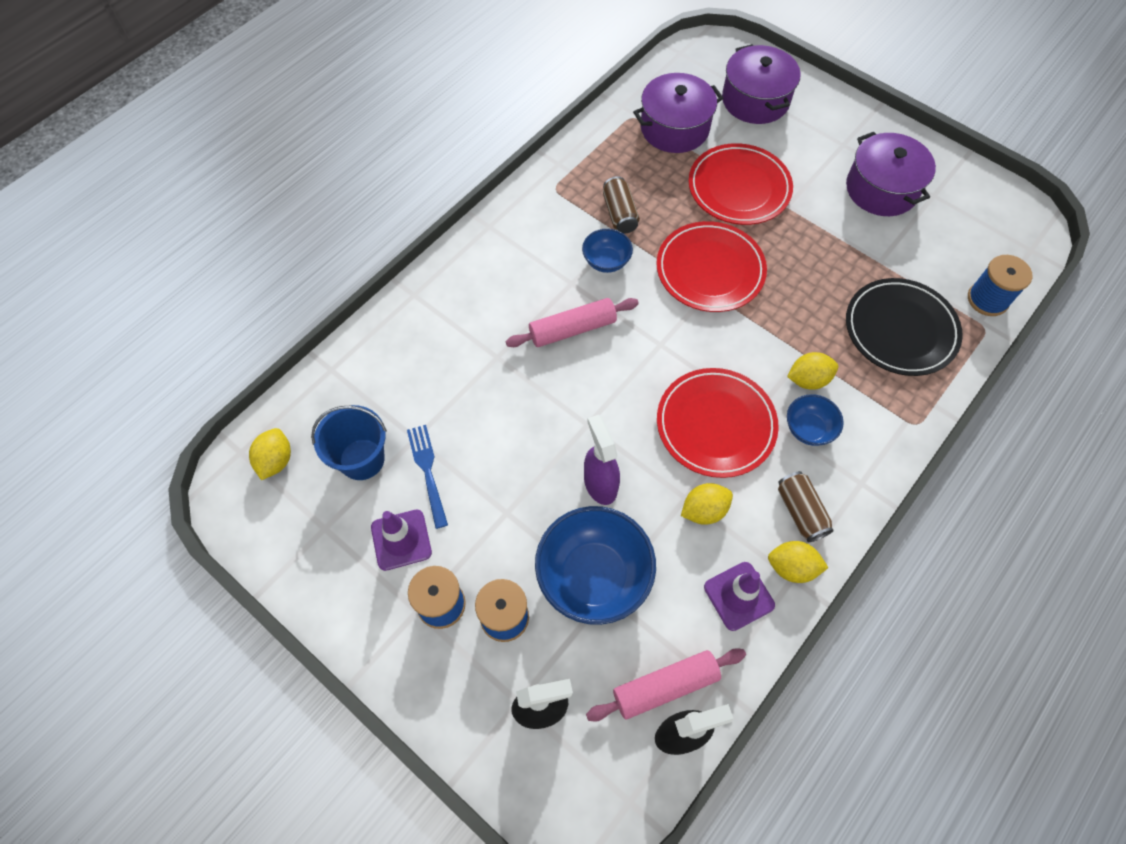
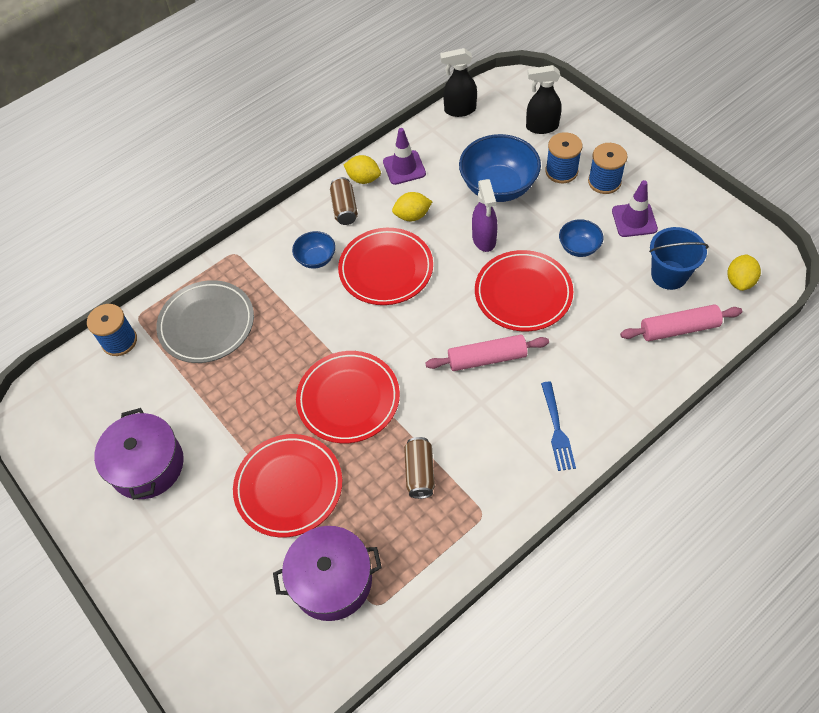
camera: 165 degrees left, 5 degrees down
(427, 471) = (616, 261): blue fork -> blue fork (557, 429)
(541, 412) = (523, 293): none -> red plate
(606, 261) = (444, 421): blue bowl -> blue bowl (579, 247)
(665, 686) = (463, 130): pink rolling pin -> pink rolling pin (678, 328)
(755, 100) = (224, 610): purple pot -> none
(808, 379) = (301, 294): yellow lemon -> none
(900, 330) = (207, 324): black plate -> grey plate

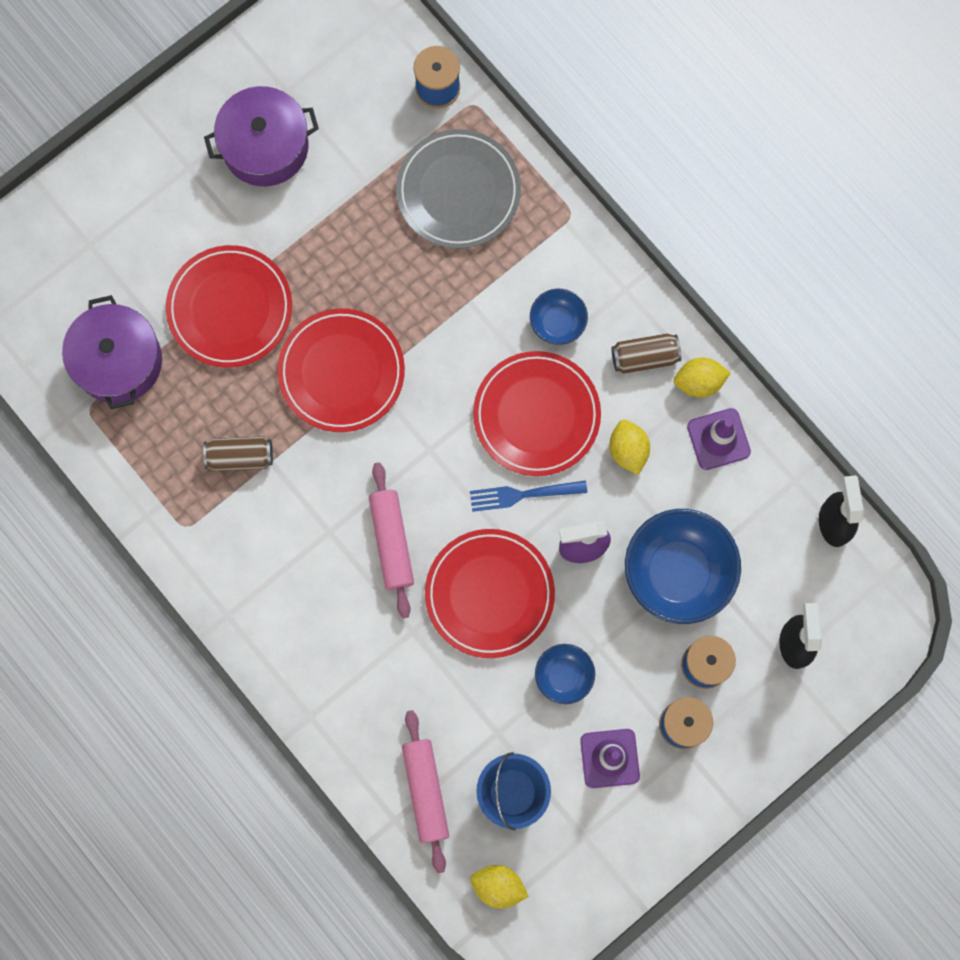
camera: 85 degrees right, 20 degrees up
(363, 179) = (699, 382): yellow lemon -> yellow lemon turned 60 degrees clockwise
(557, 429) = (288, 620): blue fork -> blue fork (523, 494)

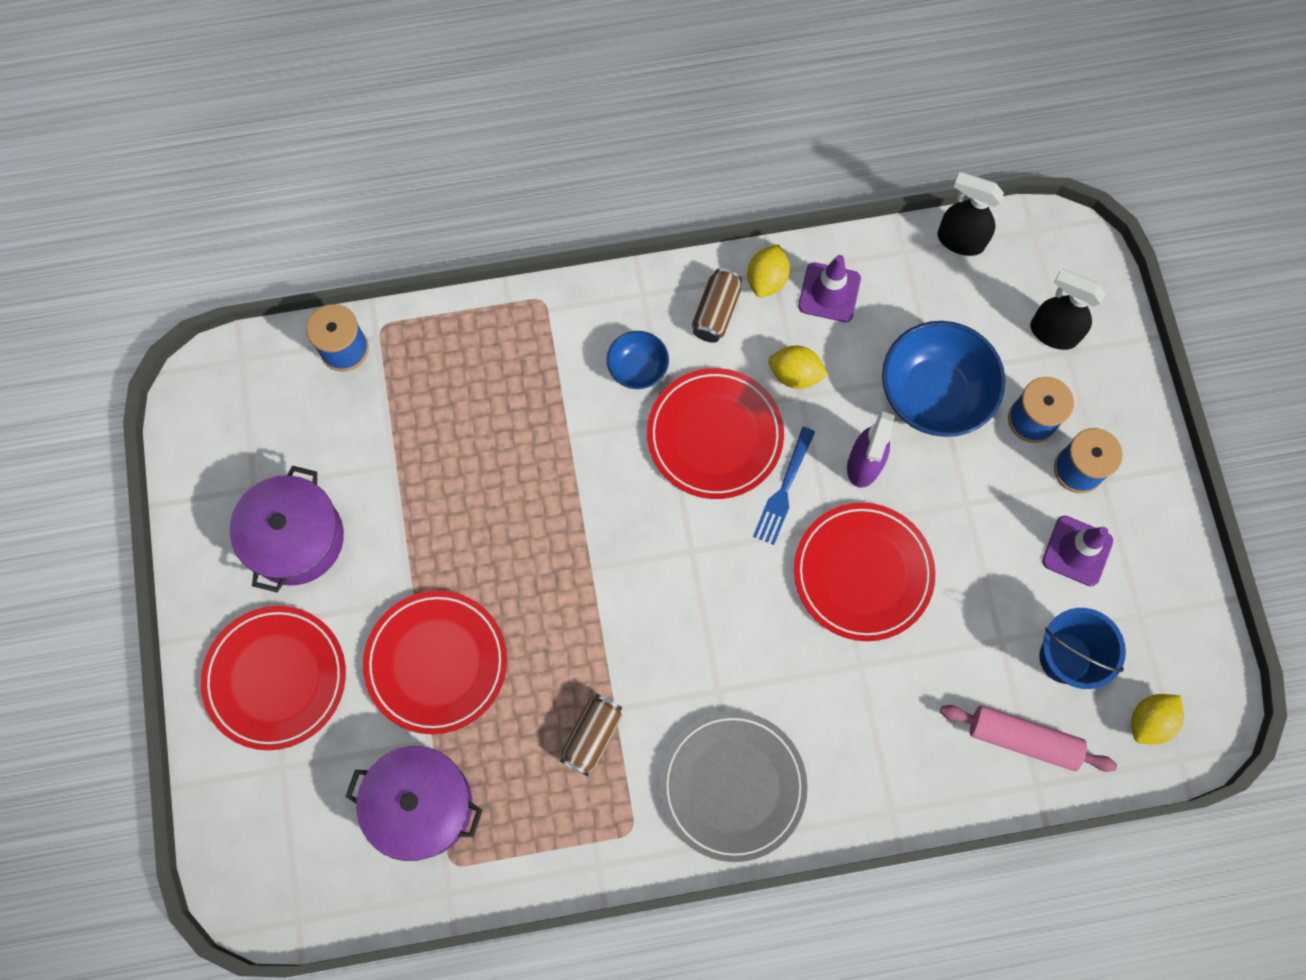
camera: 60 degrees left, 5 degrees down
(341, 372) = (566, 590): red plate -> red plate (276, 678)
(392, 542) = (761, 636): pink rolling pin -> none
(458, 191) = (457, 386): grey plate -> grey plate (732, 786)
(564, 676) = (977, 549): blue bowl -> none

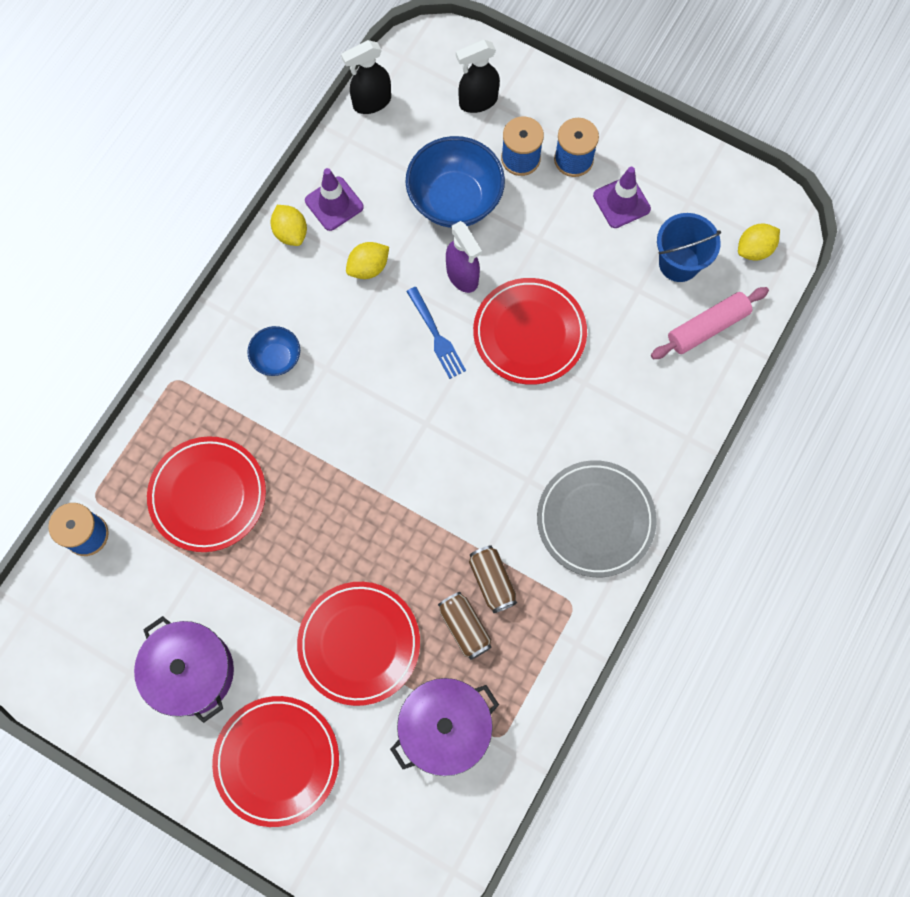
camera: 50 degrees left, 0 degrees up
(715, 435) = (364, 348): red plate -> red plate (208, 495)
(716, 312) = (284, 280): brown can -> brown can (464, 627)
(1149, 721) = (754, 249): yellow lemon -> yellow lemon turned 60 degrees clockwise

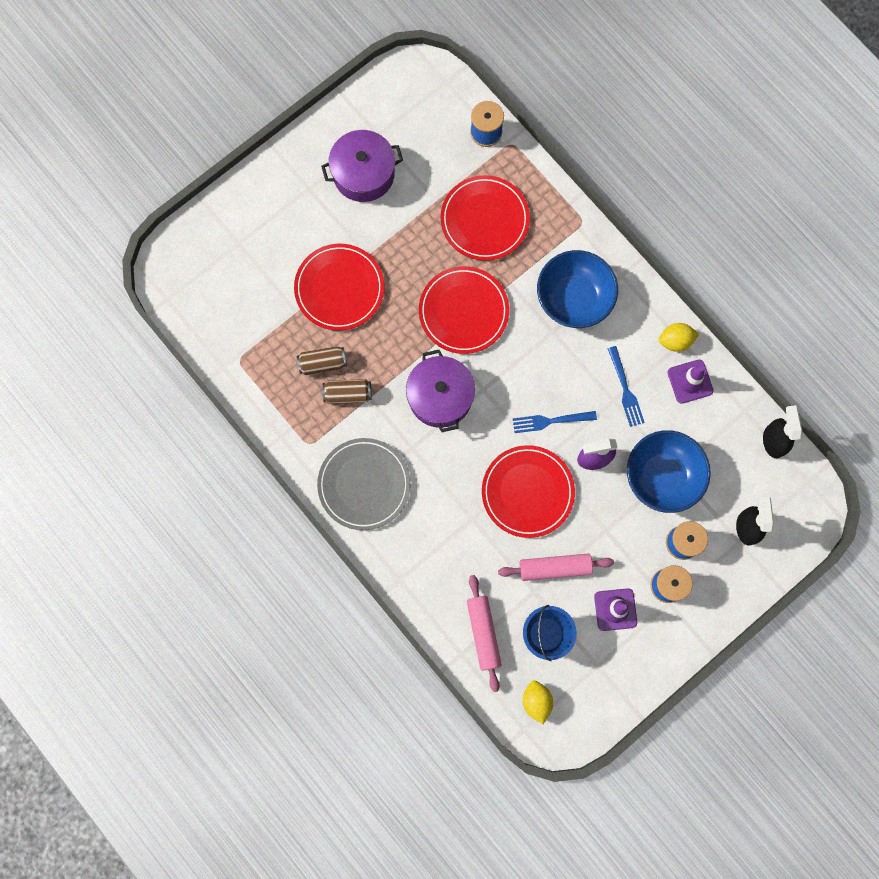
camera: 110 degrees right, 5 degrees up
(277, 358) = (573, 298): blue bowl -> blue bowl, size x1.93
(277, 760) = (283, 211): red plate -> red plate (463, 311)
(368, 268) = (625, 389): yellow lemon -> blue fork
(445, 728) = (260, 326): purple pot -> purple pot (440, 396)
(603, 277) = (555, 568): none -> pink rolling pin

